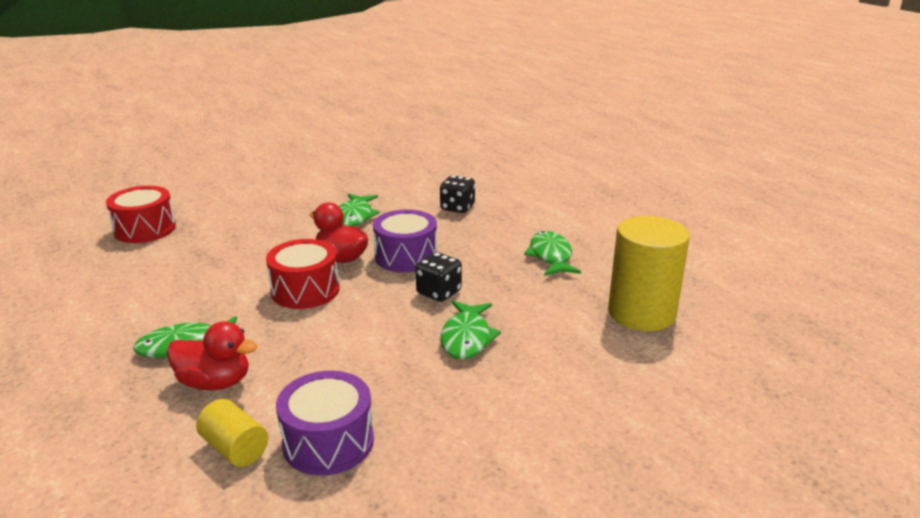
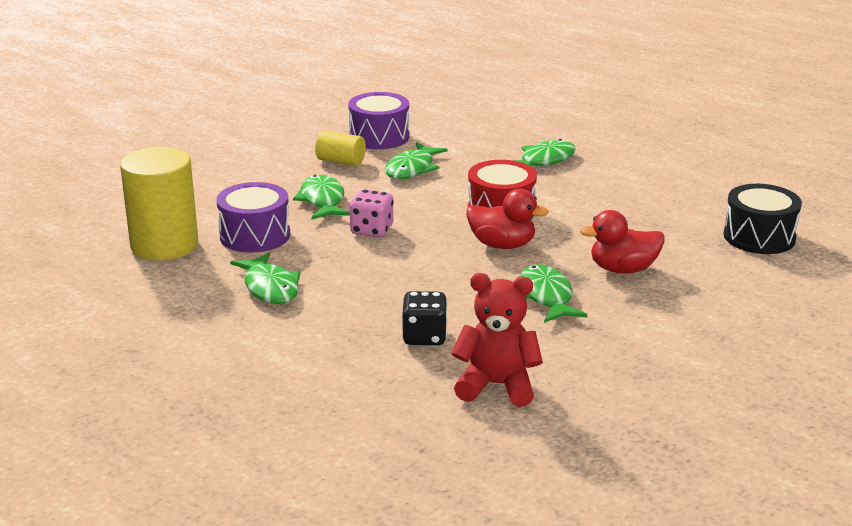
camera: 160 degrees right, 0 degrees up
(145, 229) = (759, 237): red drum -> black drum
(215, 382) = (489, 148): red duck -> red duck (623, 269)
(235, 448) = (434, 126): yellow cylinder -> yellow cylinder (341, 161)
(338, 366) = (412, 169): none -> green fish
(406, 257) = (434, 258): purple drum -> purple drum (255, 235)
(435, 180) = (497, 385): none -> red teddy bear
(439, 292) = (372, 230): black dice -> pink dice

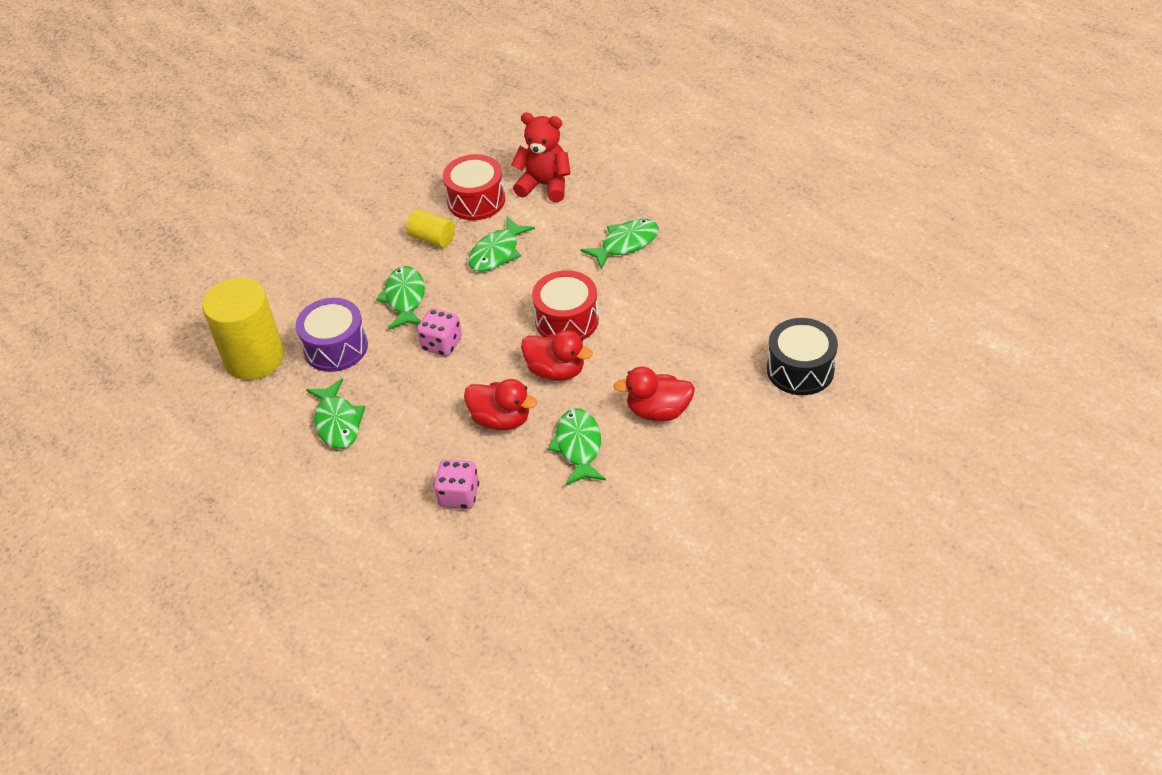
camera: 10 degrees right, 20 degrees up
(379, 137) = (476, 200): purple drum -> red drum
(424, 337) = (459, 495): black dice -> pink dice
(454, 280) = (501, 420): none -> red duck
(497, 385) = (507, 562): red teddy bear -> red teddy bear (545, 185)

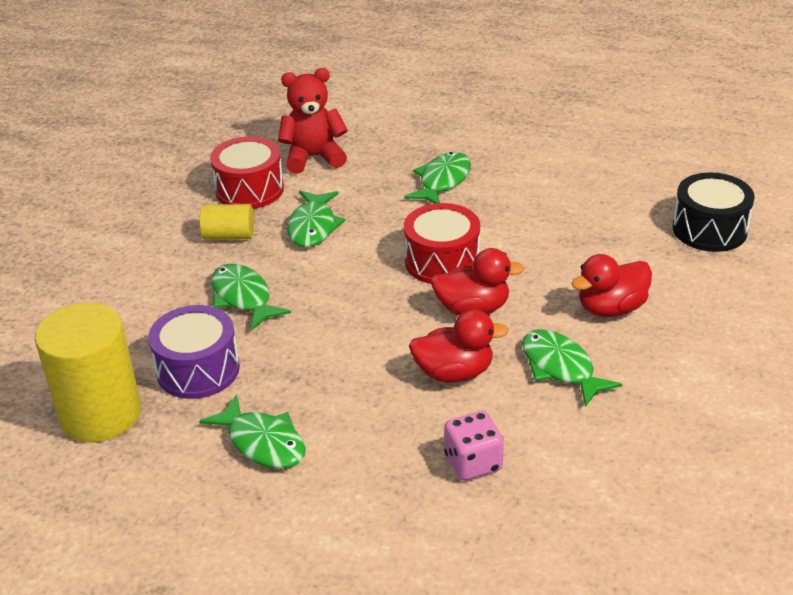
camera: 30 degrees left, 10 degrees down
(442, 344) = (323, 326): pink dice -> none

